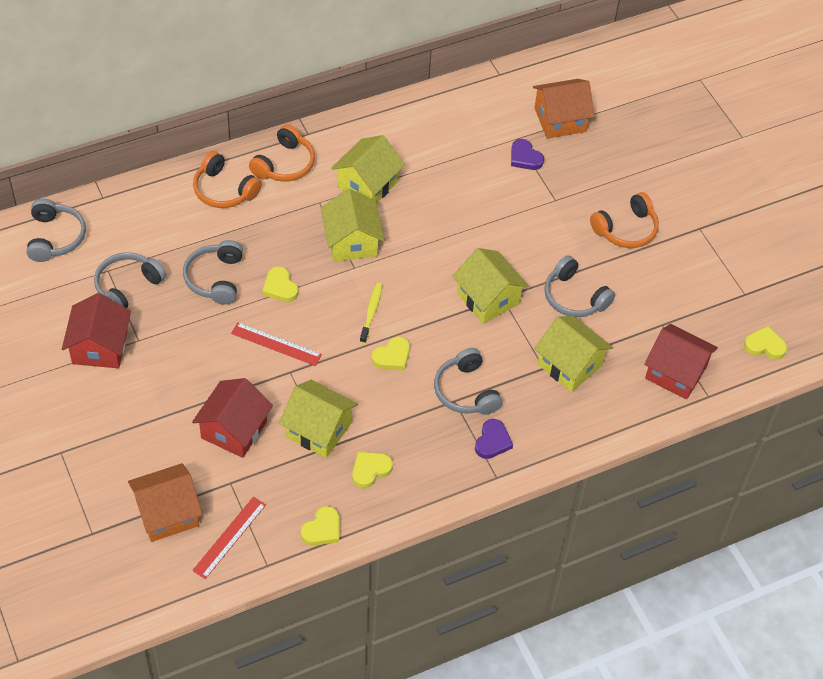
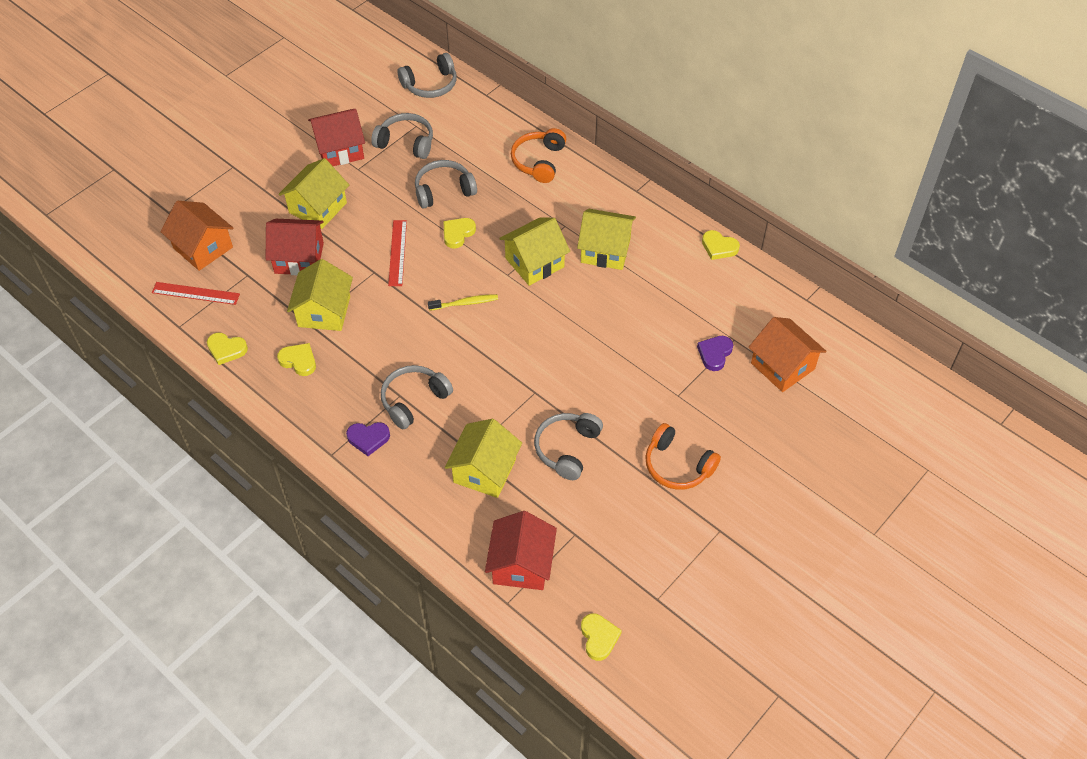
camera: 70 degrees right, 0 degrees up
(284, 164) = (592, 188): orange headphones -> none
(392, 356) = (425, 334): yellow heart -> yellow heart (719, 247)
(488, 298) = (527, 381): yellow house -> yellow house (317, 208)

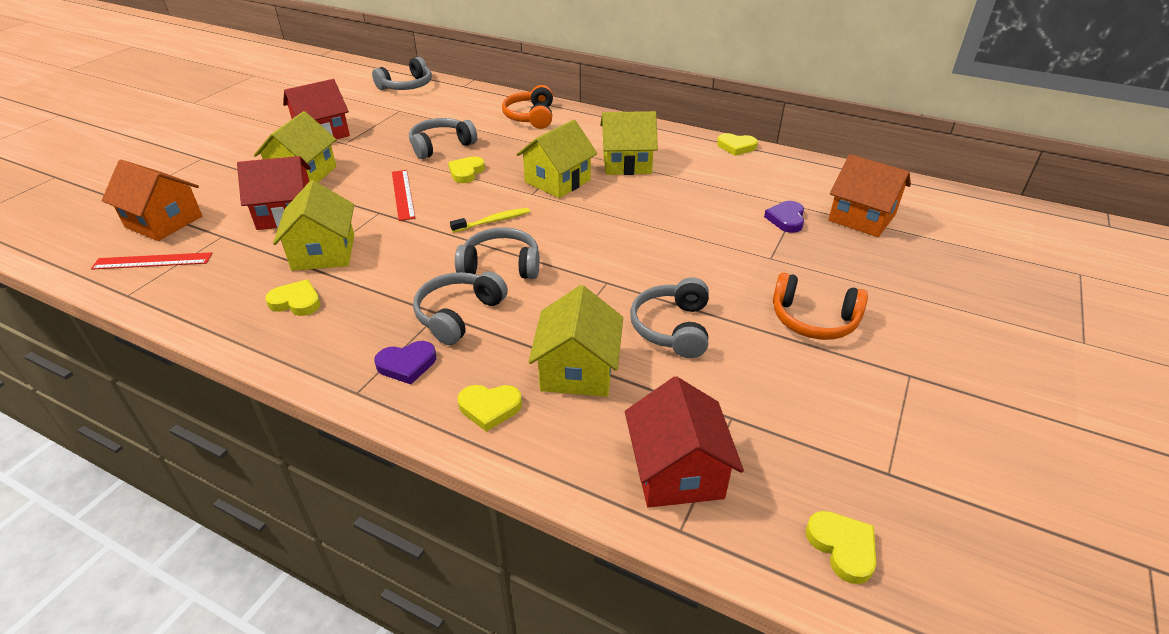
camera: 15 degrees left, 15 degrees down
(226, 349) = (194, 306): yellow heart -> yellow heart (489, 408)
(406, 143) = (392, 121): grey headphones -> grey headphones (501, 265)

